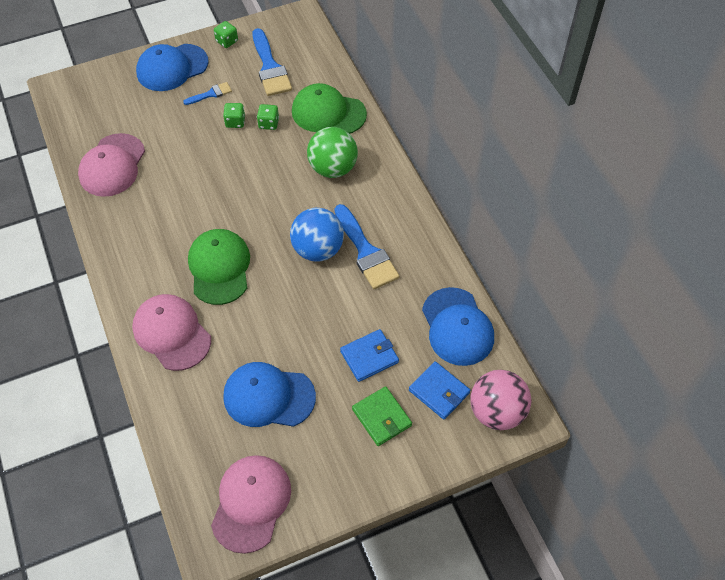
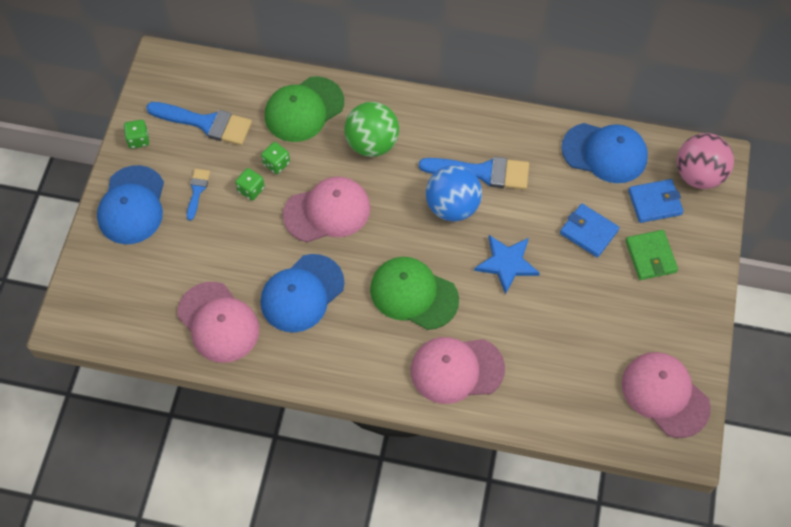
camera: 55 degrees left, 5 degrees up
(251, 175) = (327, 211): none -> pink cap
(268, 396) = (575, 327): blue cap -> blue cap (302, 293)
(294, 314) = (506, 263): none -> blue star
(369, 357) = (588, 232): blue wallet -> blue wallet turned 60 degrees counterclockwise
(381, 417) = (650, 256): green wallet -> green wallet turned 75 degrees clockwise

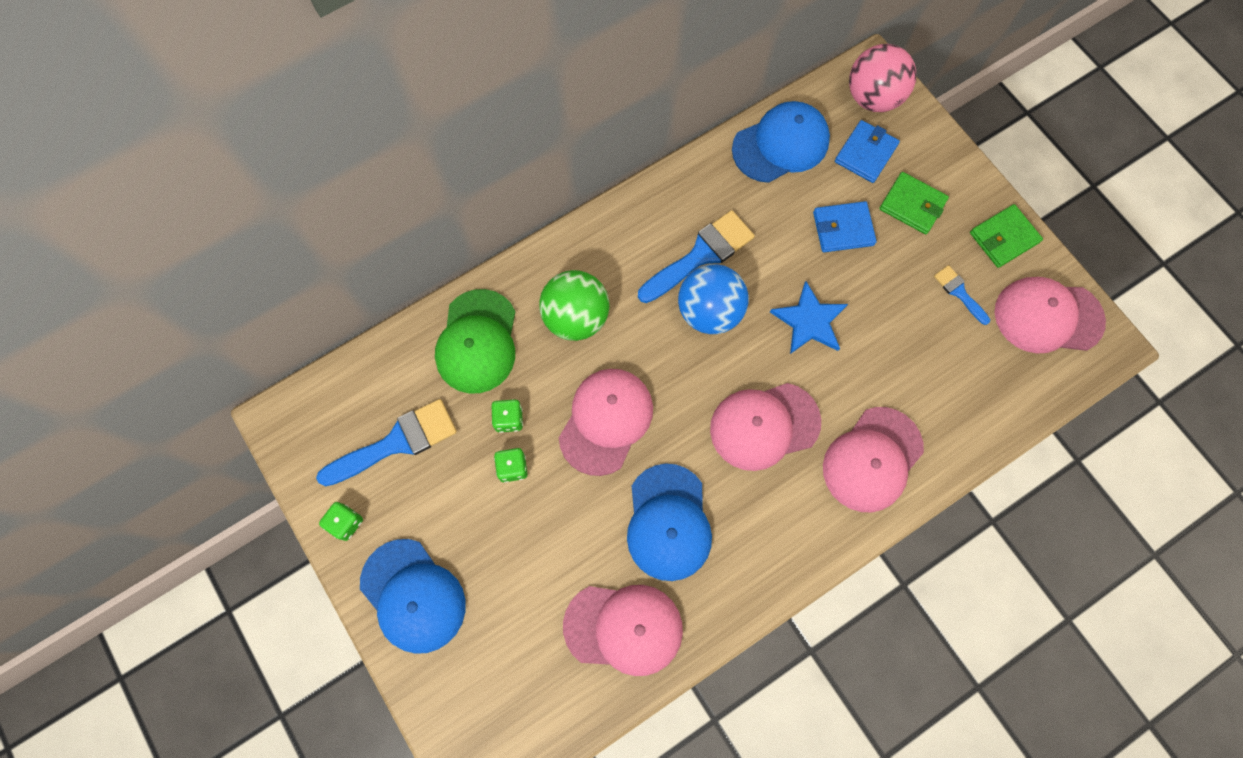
camera: 45 degrees left, 10 degrees up
(197, 191) = (462, 518): blue brush -> blue brush (959, 292)
(413, 294) = (764, 426): green cap -> pink cap
(690, 326) = (1003, 238): none -> green wallet

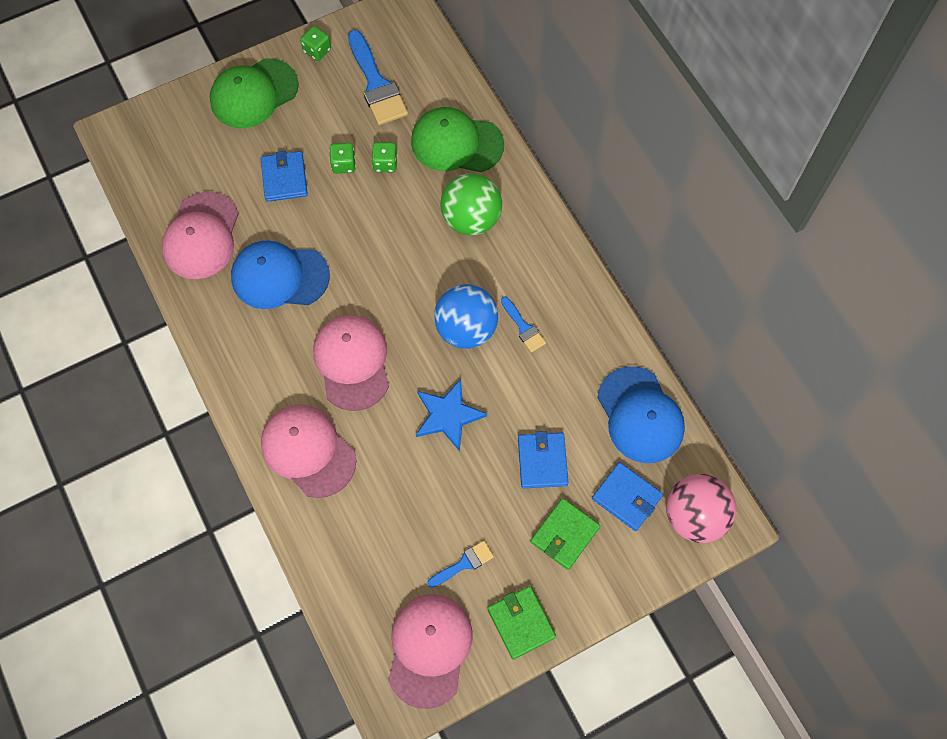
camera: 95 degrees right, 5 degrees down
(413, 596) = (254, 93): blue cap -> green cap
(535, 536) = (284, 178): none -> blue wallet
(606, 421) = (373, 236): pink cap -> none
(701, 255) = (523, 327): blue brush -> blue brush, size x0.52

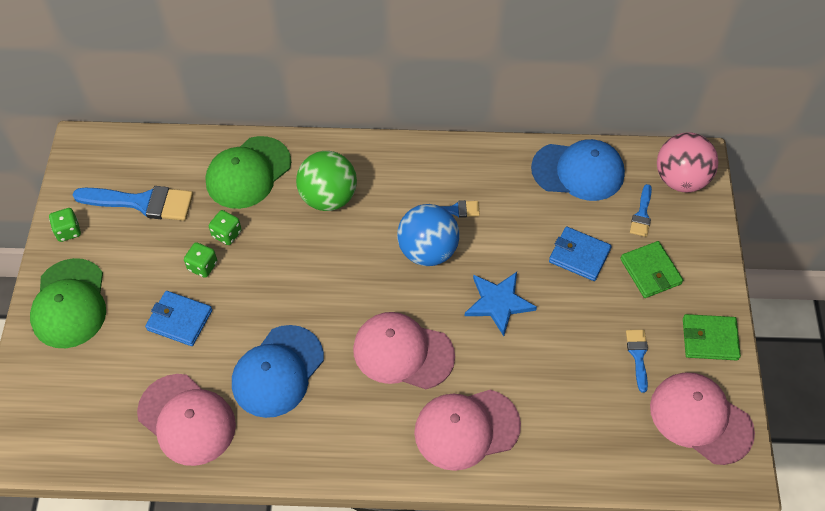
camera: 60 degrees left, 10 degrees down
(626, 497) = (642, 214): blue wallet -> blue brush

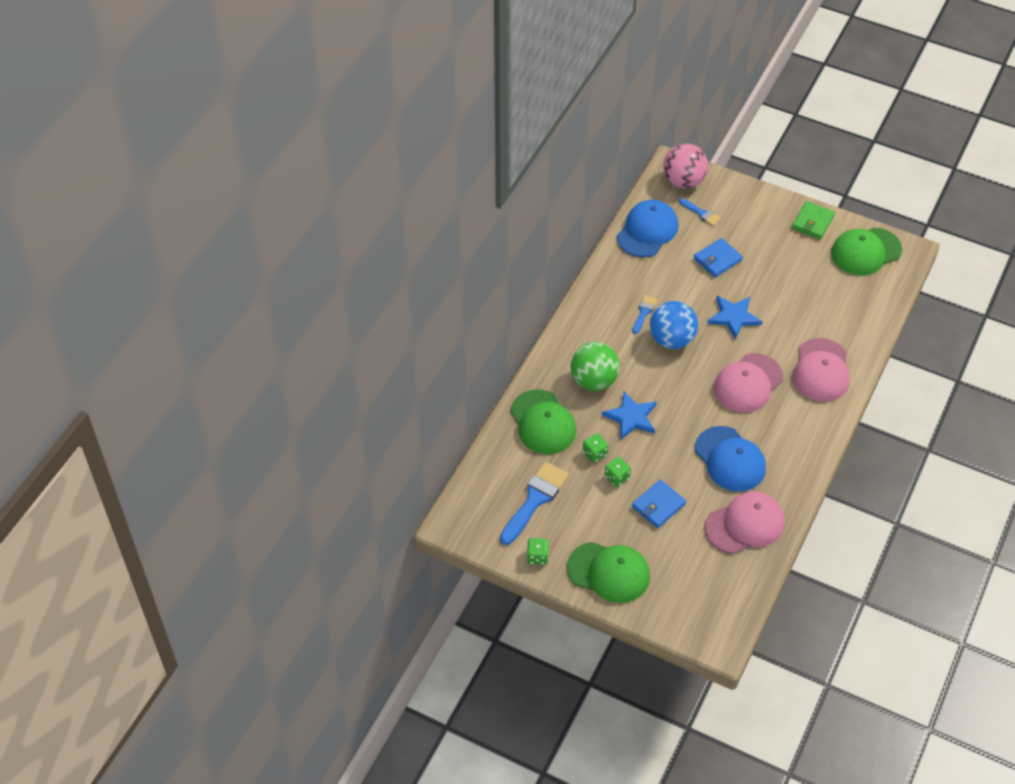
camera: 65 degrees left, 5 degrees down
(294, 250) = (631, 417): none -> blue star
(638, 355) = (808, 262): blue brush -> none
(650, 271) = (748, 228): green wallet -> none
(700, 419) = (865, 251): pink cap -> green cap

